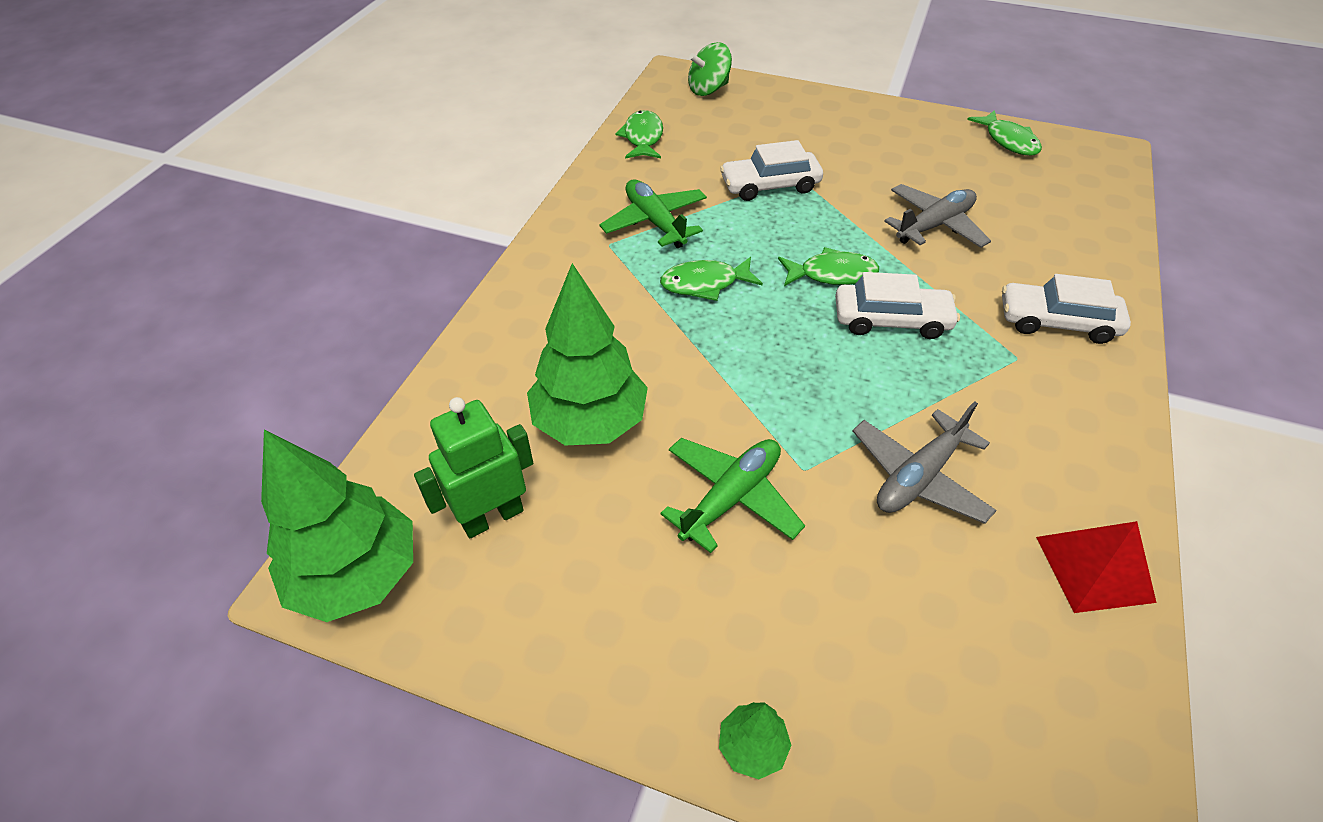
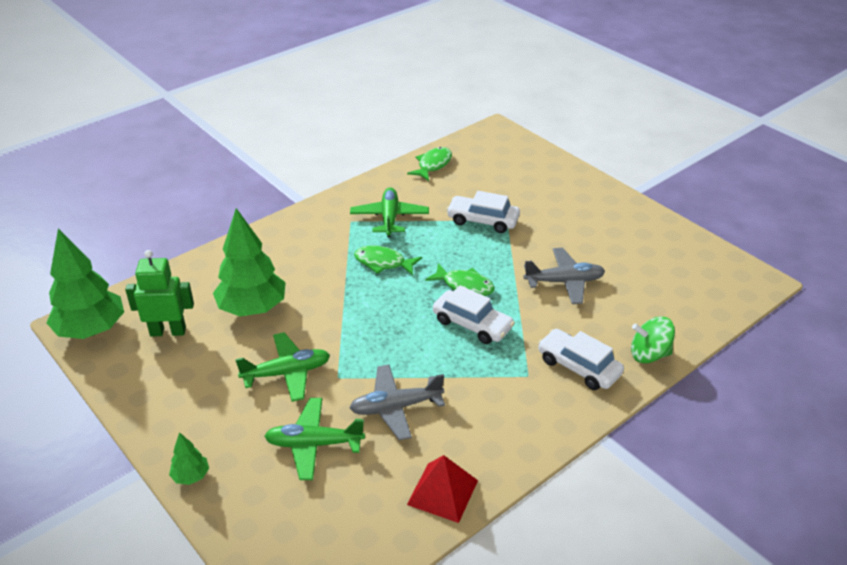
camera: 30 degrees right, 10 degrees down
(708, 89) = (507, 147): green spinning top -> green spinning top (649, 354)
(872, 588) = (314, 444): none -> green plane
(1008, 141) = (685, 247): green fish -> none

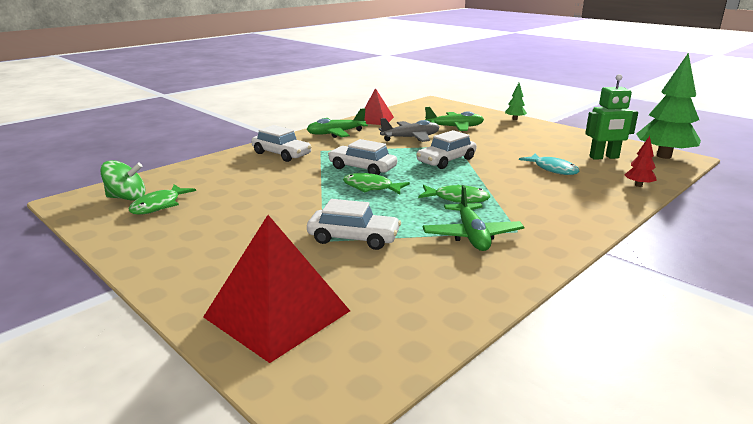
camera: 175 degrees right, 15 degrees down
(189, 273) = (638, 185): none -> red tree
(252, 309) = (553, 169): green tree -> turquoise fish
(287, 373) = (493, 146): green plane -> green plane (335, 133)
(367, 336) = (446, 160): none -> white car
(433, 165) = (440, 310): green fish -> green fish (159, 205)
(527, 168) = (277, 314): none -> red pyramid
(564, 282) = (272, 193): grey plane -> none
(649, 354) = (223, 160): green spinning top -> green spinning top (127, 198)

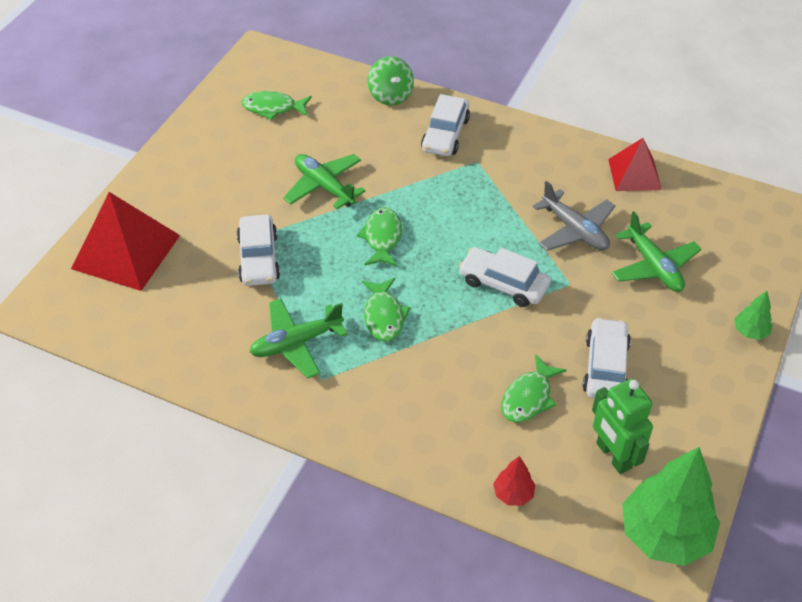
camera: 70 degrees right, 25 degrees up
(127, 198) = (280, 81): green spinning top -> green spinning top (390, 95)
(335, 133) = (548, 154): green plane -> green plane (324, 186)
(362, 168) = (436, 215): white car -> white car (605, 367)
(553, 169) = (528, 397): turquoise fish -> green fish

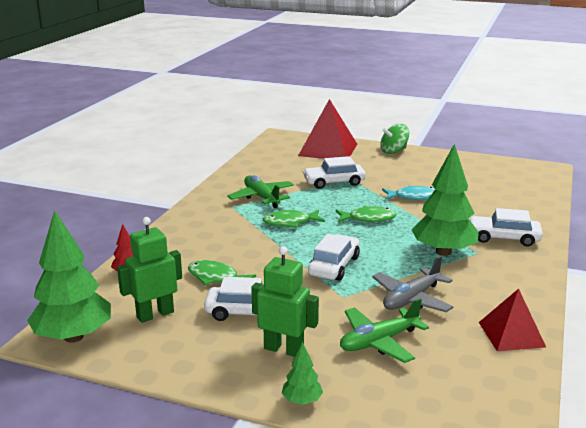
camera: 85 degrees right, 25 degrees down
(273, 108) = (487, 176): green fish -> none
(324, 186) = (413, 197): green plane -> turquoise fish
(390, 95) = (536, 214): green spinning top -> green spinning top (393, 151)
(474, 187) = (443, 252): none -> green tree
(672, 340) = (284, 349): none -> green robot

